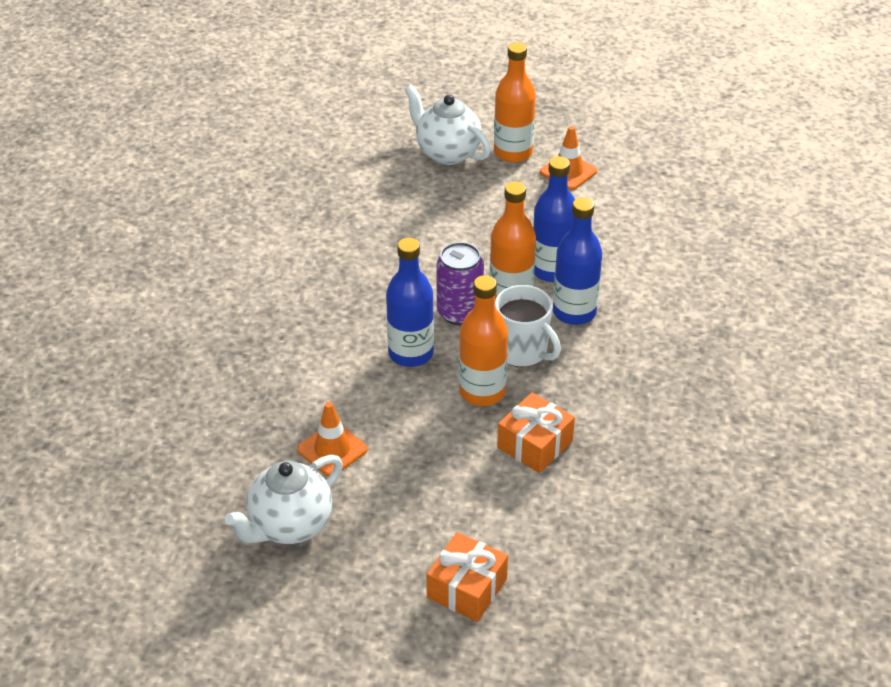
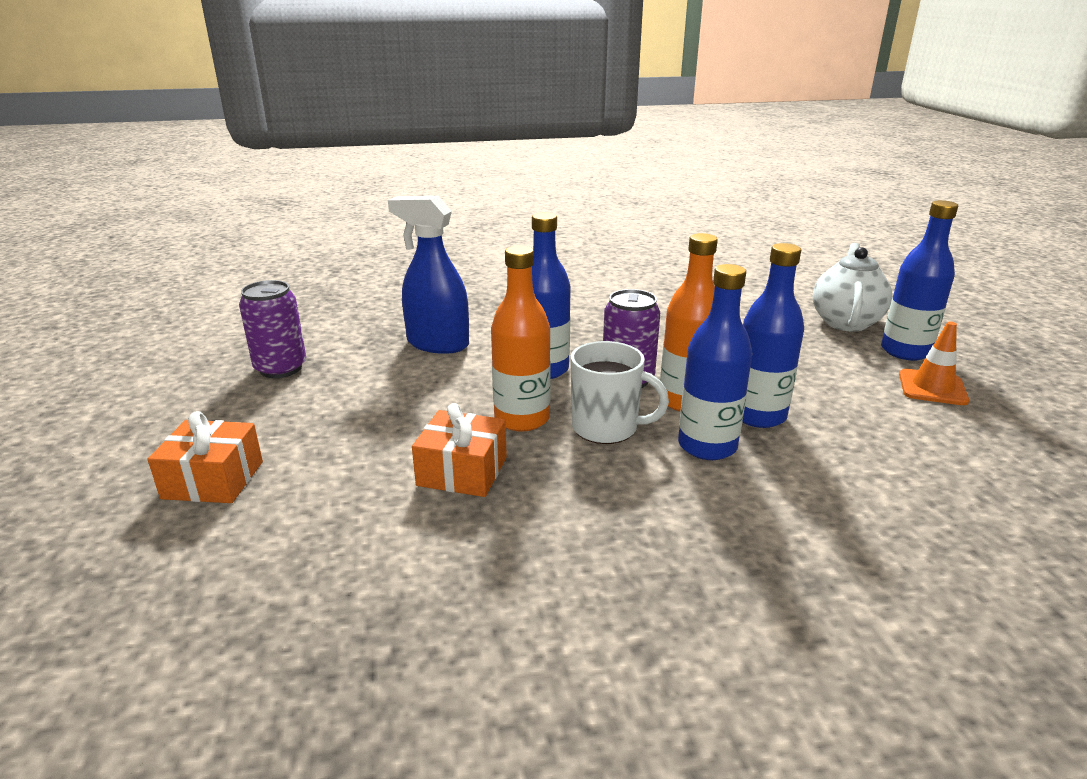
camera: 65 degrees right, 15 degrees down
(290, 526) = (281, 368): white teapot -> purple can
(313, 406) = (437, 344): none -> blue spray bottle
(332, 449) = (387, 364): orange traffic cone -> none
(513, 152) = (905, 351): orange bottle -> blue bottle
(522, 351) = (606, 428): white mug -> white mug turned 90 degrees counterclockwise

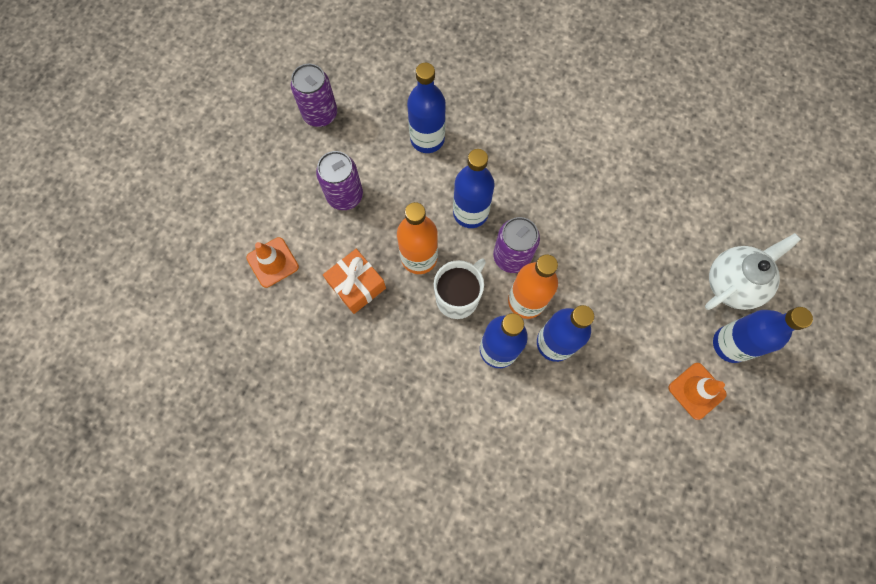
camera: 35 degrees right, 45 degrees up
(213, 480) = (239, 214): orange gift -> none
(307, 502) = (272, 262): none -> orange traffic cone
(371, 410) = (345, 195): none -> purple can
(437, 344) = (427, 139): blue spray bottle -> blue bottle
(606, 428) = (458, 297): white mug -> white mug turned 105 degrees counterclockwise

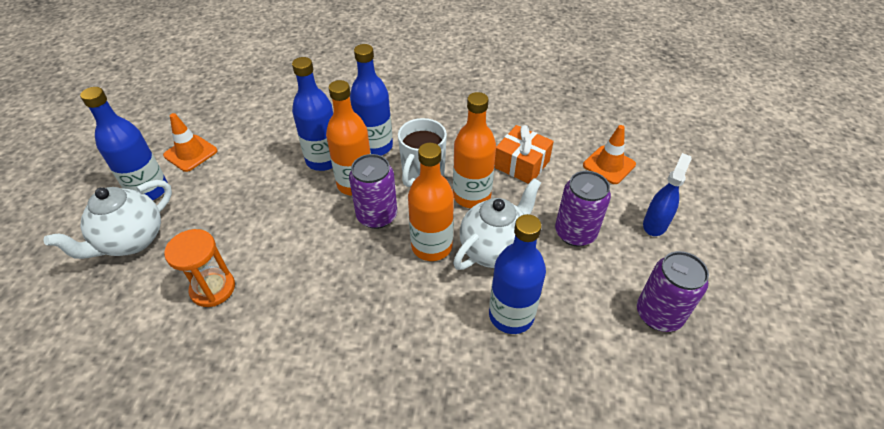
camera: 165 degrees right, 25 degrees down
(272, 187) = (655, 224): none -> blue spray bottle
(419, 197) = (494, 249): none -> white teapot
(470, 212) = (431, 246): blue bottle -> orange bottle
(654, 216) = (213, 288): none -> orange hourglass

